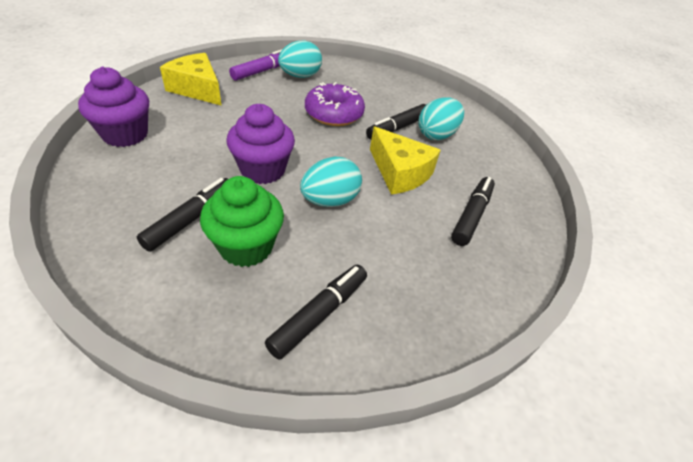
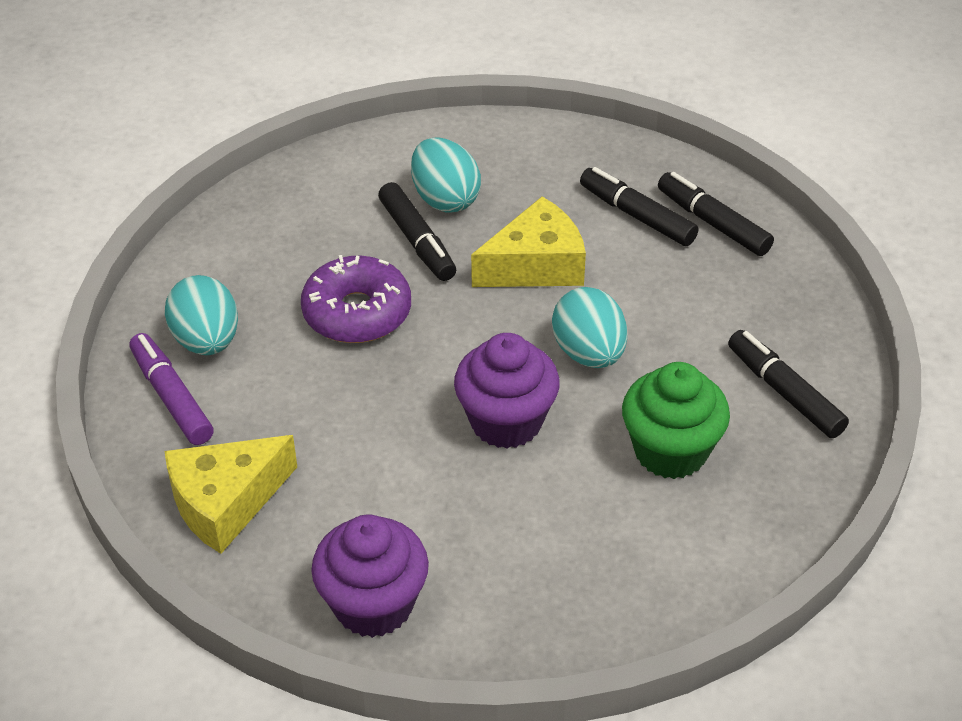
camera: 70 degrees left, 0 degrees up
(191, 219) = (610, 509): black marker -> black marker (713, 223)

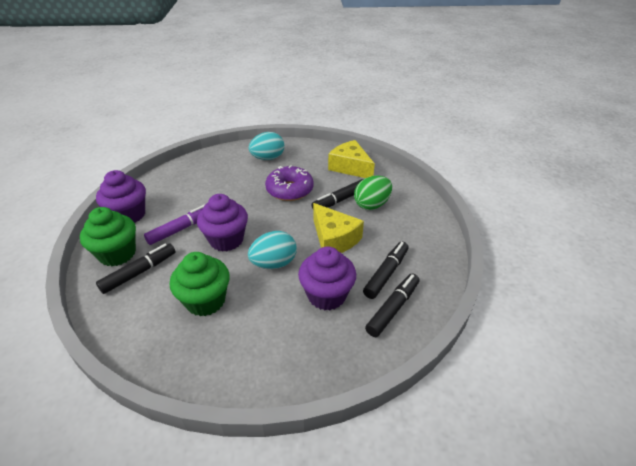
camera: 80 degrees right, 5 degrees down
(171, 397) = (238, 156): purple marker -> purple marker (181, 229)
(226, 502) = (186, 174): yellow cheese -> yellow cheese (350, 167)
(445, 199) = (372, 205): turquoise egg -> green egg
(515, 606) = (117, 254): none -> green cupcake
(676, 293) = (326, 295): none -> purple cupcake
(784, 392) = (251, 351): black marker -> black marker (139, 272)

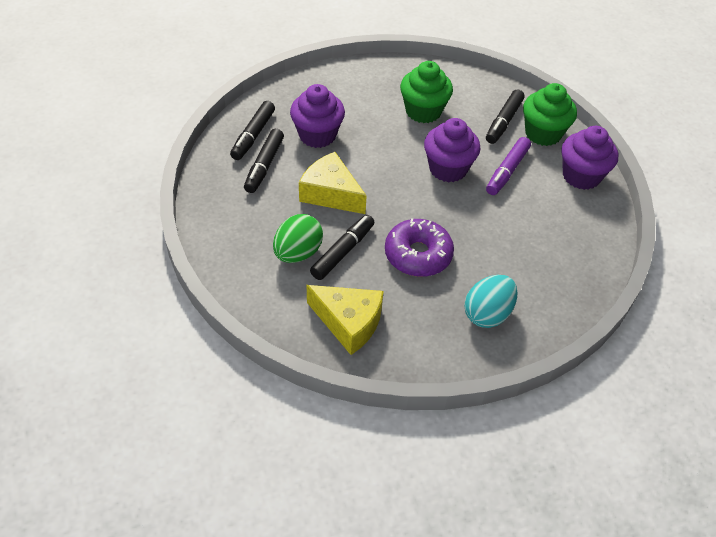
camera: 160 degrees right, 10 degrees up
(274, 263) = (382, 154): turquoise egg -> none

